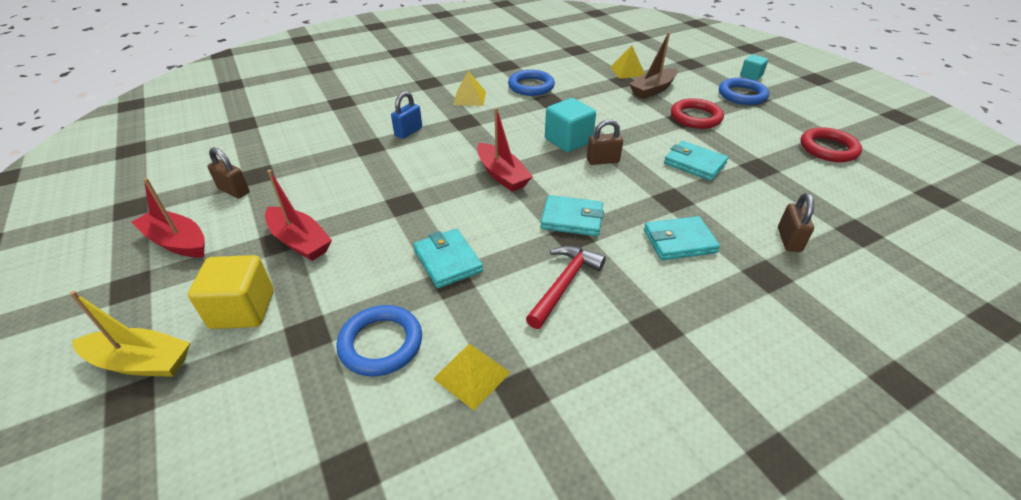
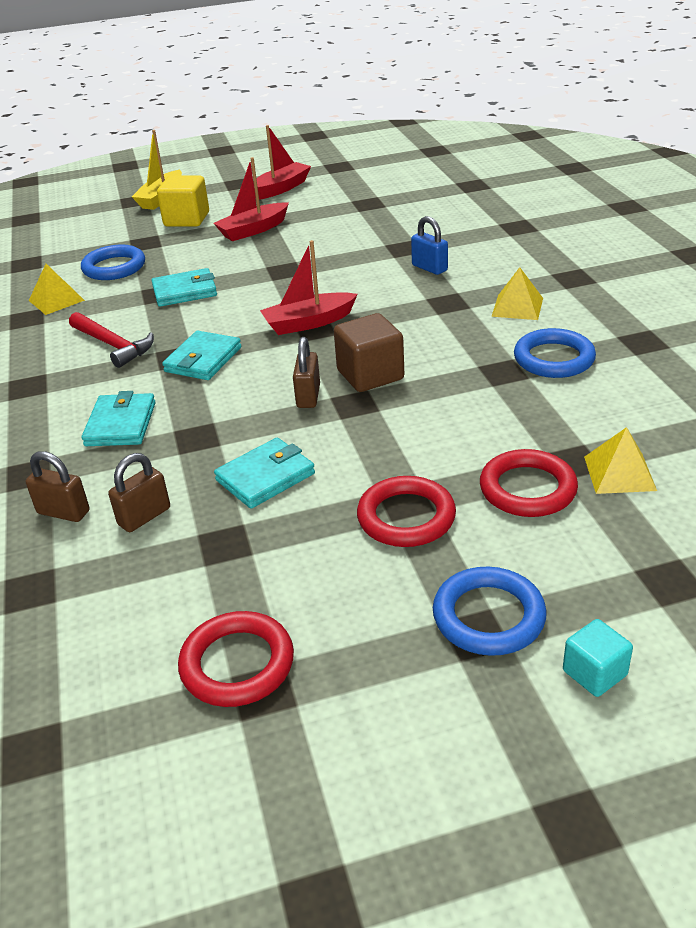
camera: 105 degrees right, 5 degrees down
(234, 191) = (344, 197): brown padlock -> brown padlock (144, 516)
(568, 141) = (370, 375): turquoise cube -> brown cube
(652, 90) = (527, 489): brown boat -> red ring

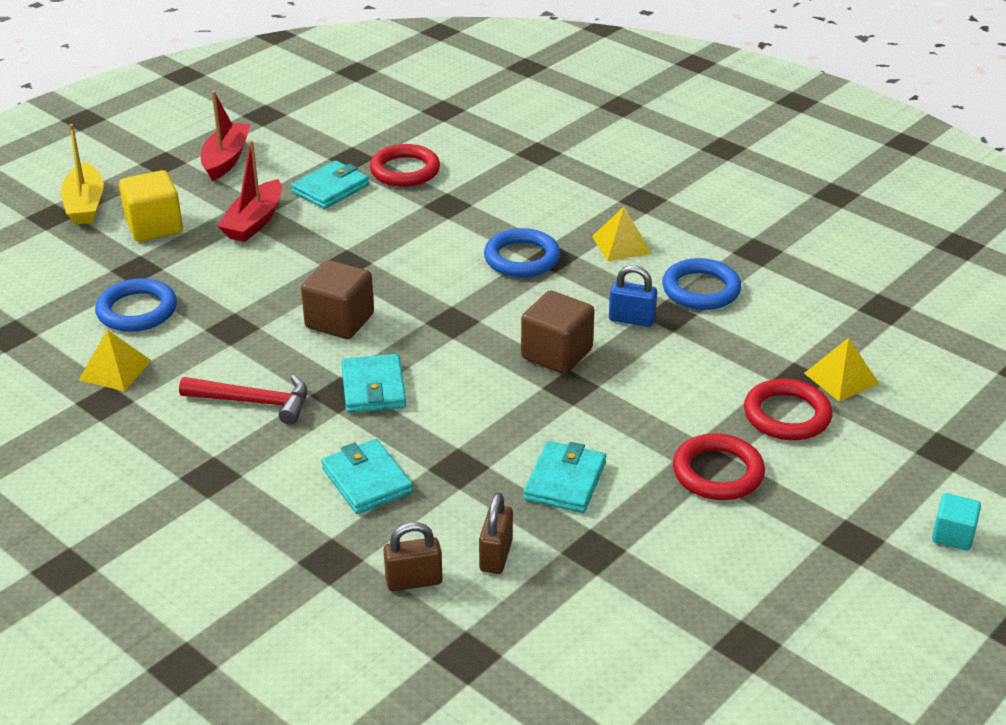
camera: 35 degrees left, 0 degrees up
(185, 291) = (261, 317): turquoise wallet -> turquoise wallet (330, 189)
(234, 307) = (339, 321): none -> brown cube
(237, 664) = (708, 636): red ring -> red ring (405, 170)
(308, 323) = (438, 316): red boat -> none
(308, 396) = (521, 393): brown padlock -> none
(429, 268) = (497, 222): blue padlock -> blue padlock (631, 319)
(488, 616) = (850, 525): blue ring -> blue ring (522, 258)

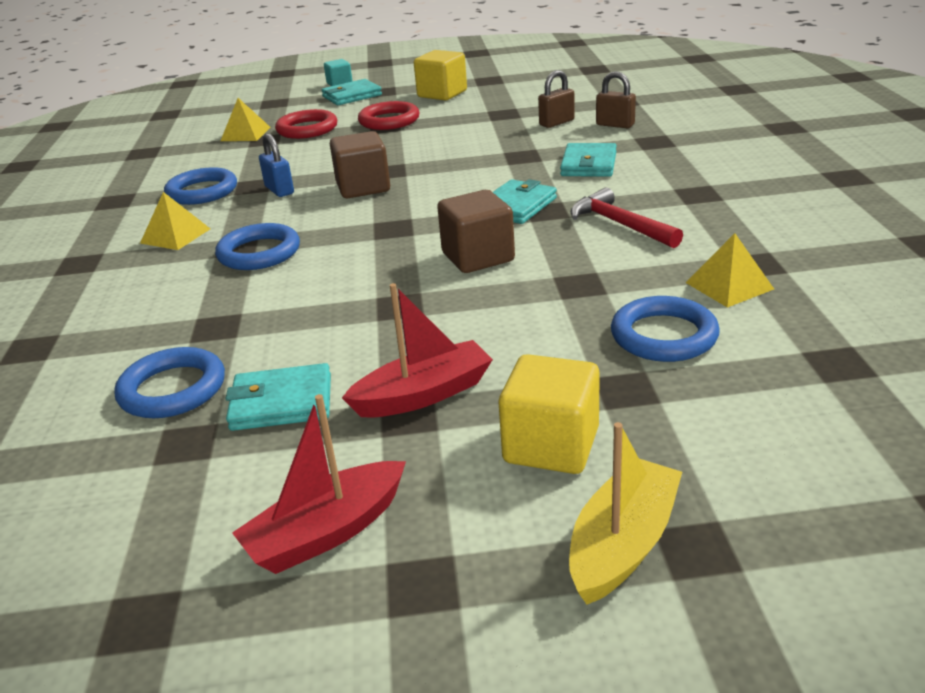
camera: 135 degrees left, 5 degrees down
(405, 170) = (172, 389): red ring -> blue ring
(565, 481) = (472, 136): turquoise wallet -> turquoise wallet (352, 96)
(752, 569) = (442, 94): none -> yellow cube

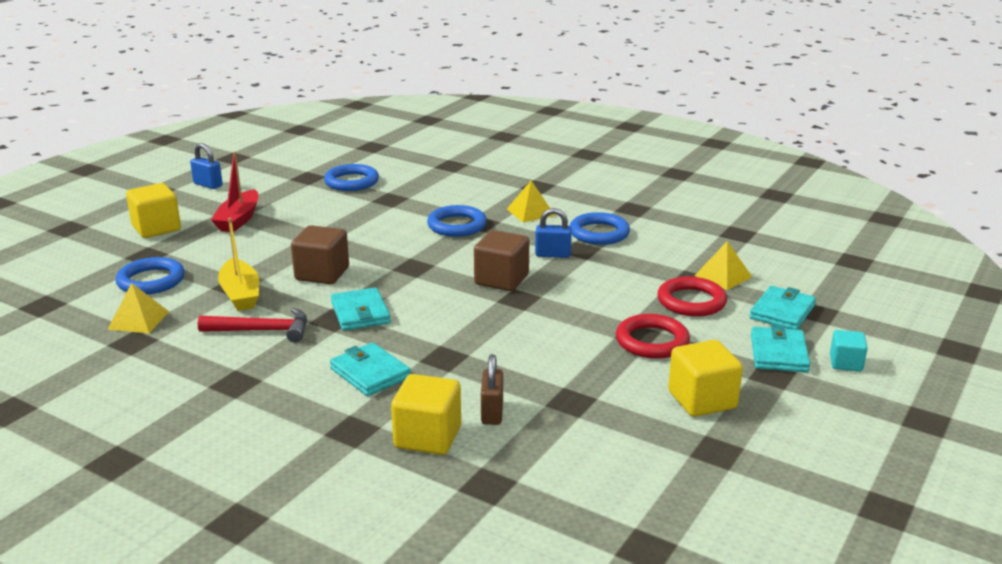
camera: 125 degrees right, 5 degrees down
(281, 402) = (295, 196): turquoise wallet -> turquoise wallet (782, 312)
(327, 532) = (208, 185): red boat -> blue padlock
(615, 125) = (428, 437): brown padlock -> yellow cube
(623, 544) = (96, 219): yellow boat -> yellow boat (240, 294)

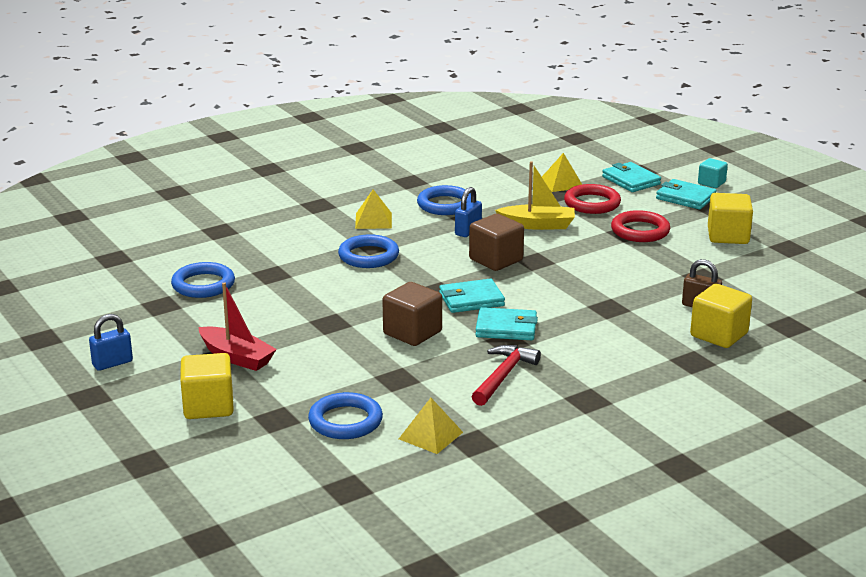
camera: 65 degrees left, 0 degrees up
(240, 294) = (420, 377): yellow boat -> yellow boat (537, 225)
(370, 373) = (612, 340): turquoise wallet -> turquoise wallet (471, 299)

